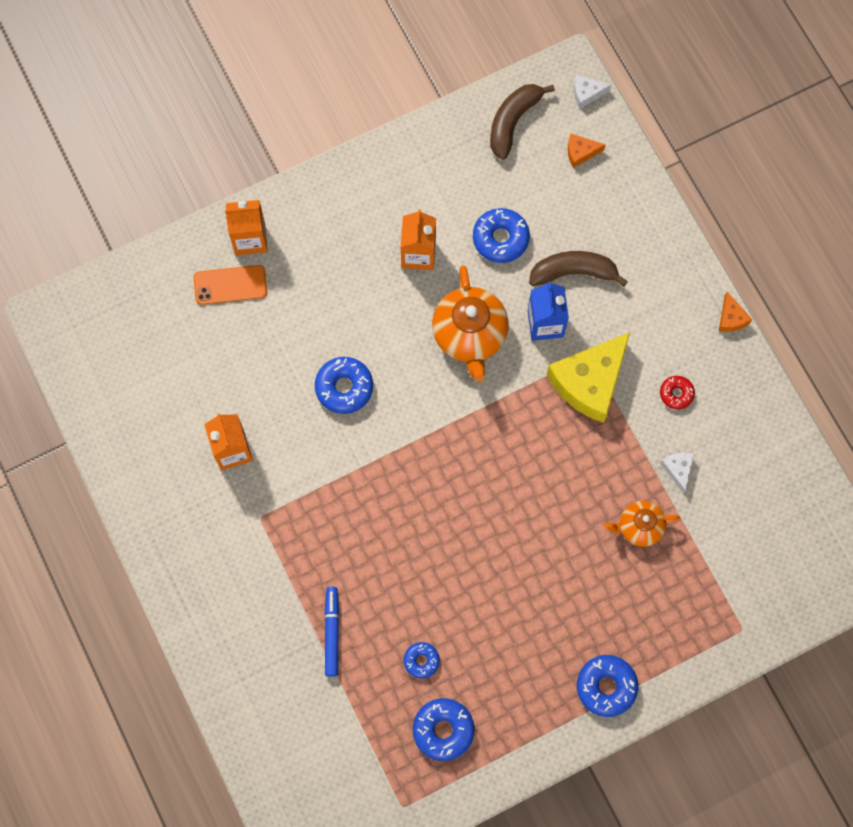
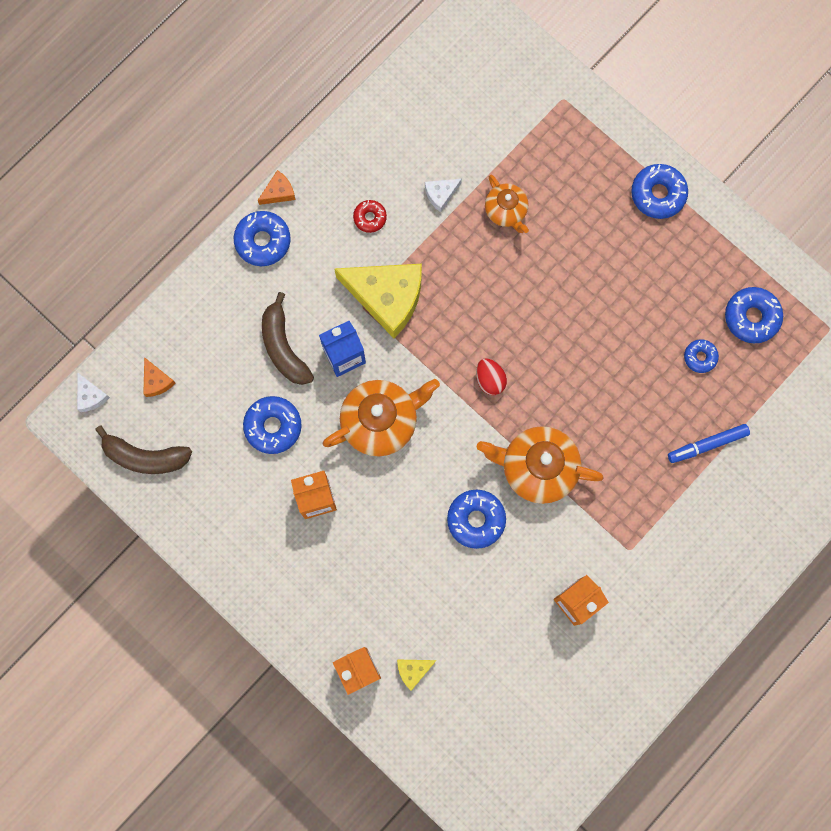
camera: 110 degrees left, 5 degrees up
(230, 285) = (413, 670): orange phone -> yellow cheese
(371, 461) = (537, 468): none -> orange teapot
(473, 449) = (490, 380): none -> red egg
(686, 287) = (263, 241): none -> blue donut

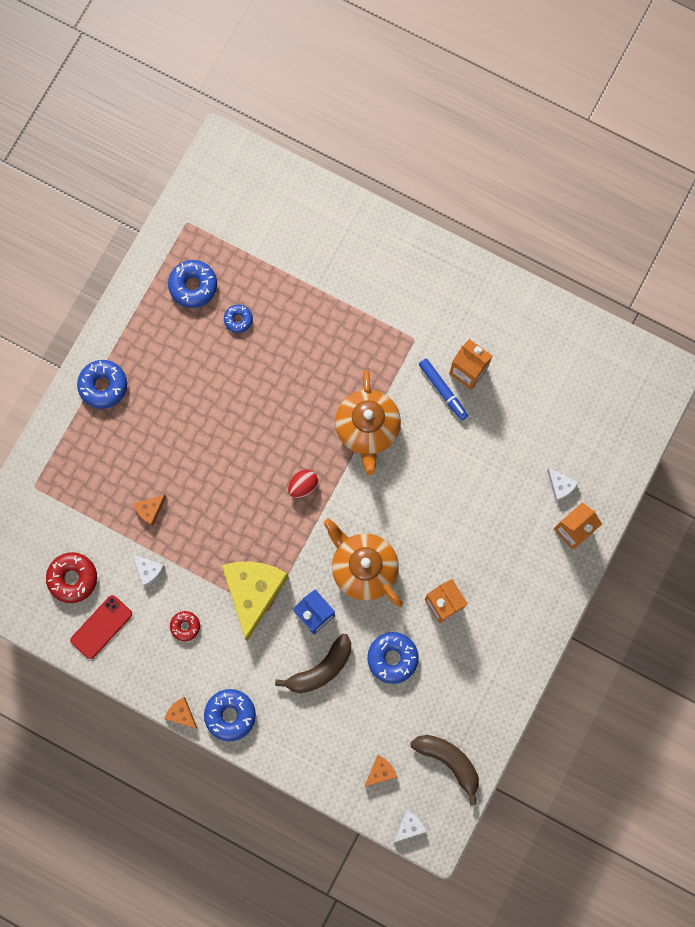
camera: 105 degrees left, 0 degrees up
(145, 457) = (449, 761): brown banana -> brown banana turned 45 degrees counterclockwise
(393, 133) = (101, 627): none -> red phone
(413, 670) = (560, 486): yellow cheese -> white cheese
(453, 116) = (73, 578): none -> red donut
(476, 520) = (424, 467): blue donut -> none
(506, 211) = (150, 510): orange teapot -> orange cheese
(707, 444) = (311, 298): blue marker -> blue marker (443, 390)

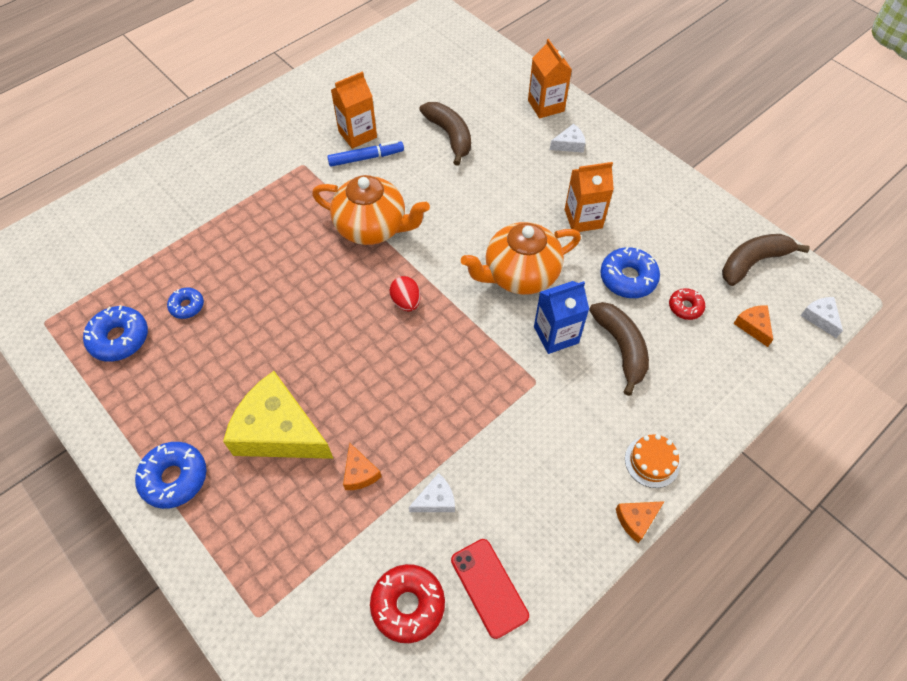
camera: 70 degrees left, 20 degrees down
(185, 626) = (524, 478): red donut -> red donut (685, 307)
(230, 715) = (652, 461): blue donut -> orange cake
(253, 592) = (508, 389): yellow cheese -> yellow cheese (279, 431)
(498, 454) = (450, 136): none -> brown banana
(560, 486) = (500, 103): white cheese -> white cheese (569, 144)

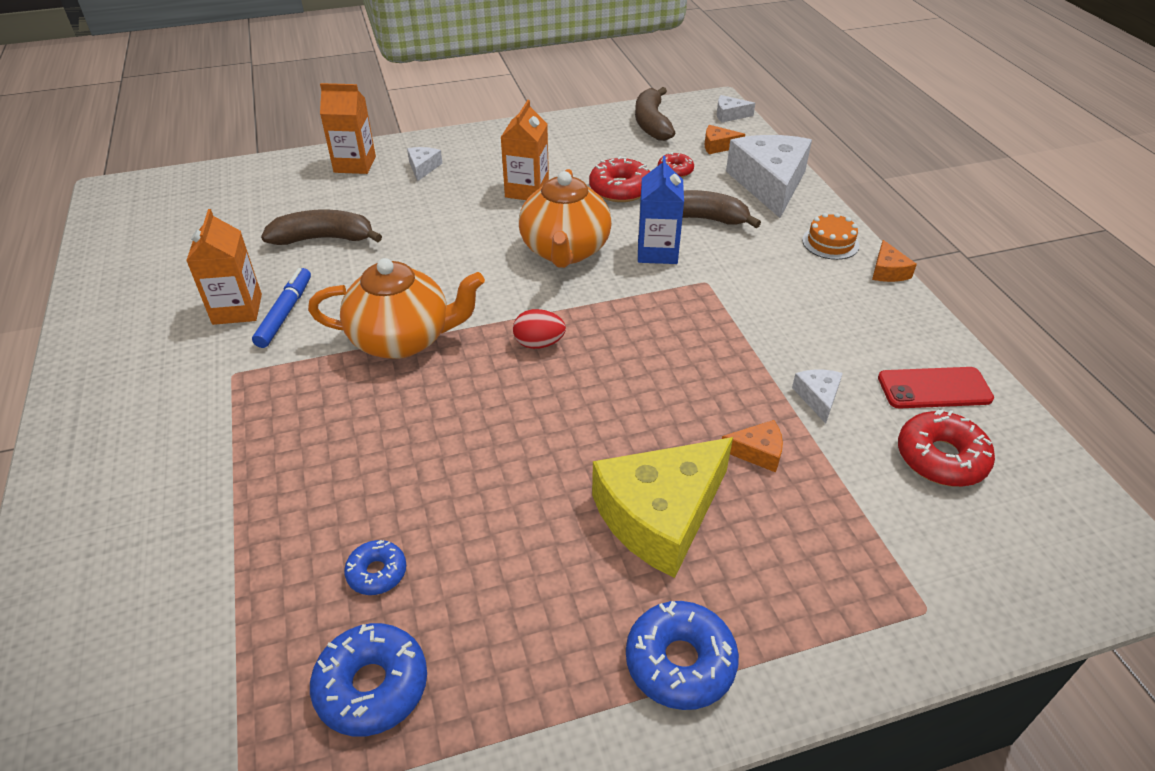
camera: 65 degrees left, 15 degrees down
(372, 227) = (403, 339): orange teapot -> orange teapot turned 45 degrees clockwise
(628, 278) = (620, 189): blue donut -> red donut
(716, 386) = (769, 184): none -> white cheese

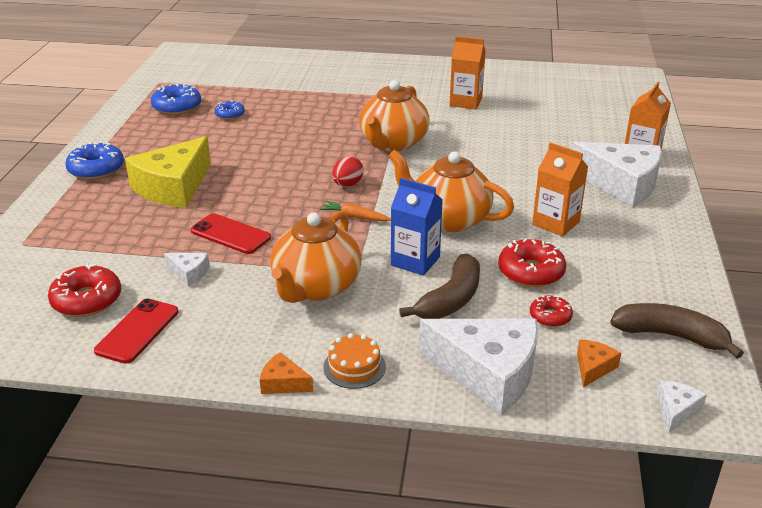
camera: 115 degrees right, 10 degrees down
(285, 313) = (450, 114): blue marker -> none
(324, 238) = (530, 133): brown banana -> none
(423, 168) = (621, 184): white cheese -> white cheese, size x2.30
(608, 314) = (355, 217): none -> orange carrot
(660, 515) = (173, 187): yellow cheese -> yellow cheese turned 135 degrees counterclockwise
(721, 398) = (230, 234): none -> red phone
(753, 298) = (316, 287): none -> orange teapot
(757, 452) = (176, 231): orange cheese -> none

